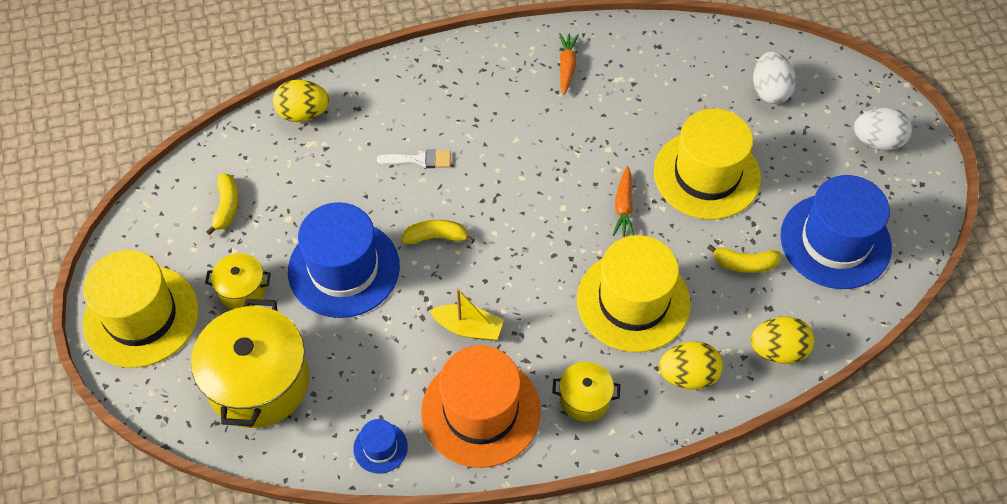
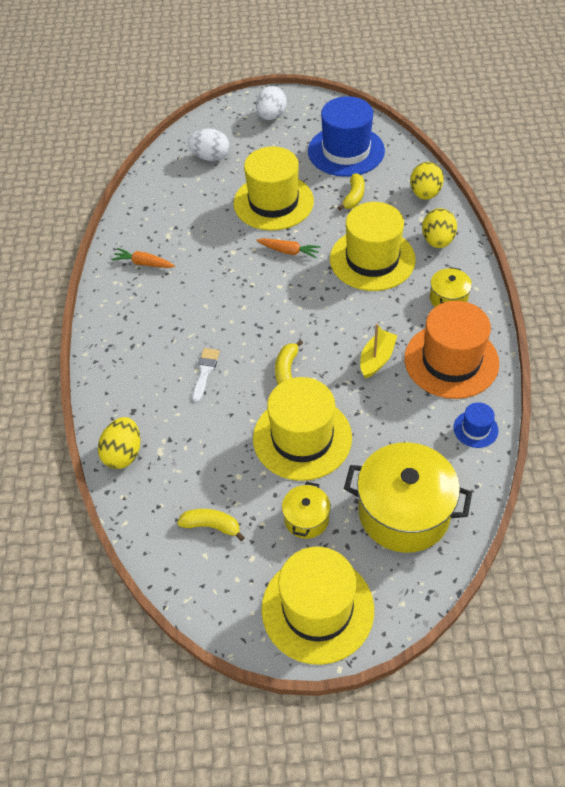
camera: 75 degrees left, 5 degrees down
(344, 268) = (302, 438): blue hat -> yellow hat

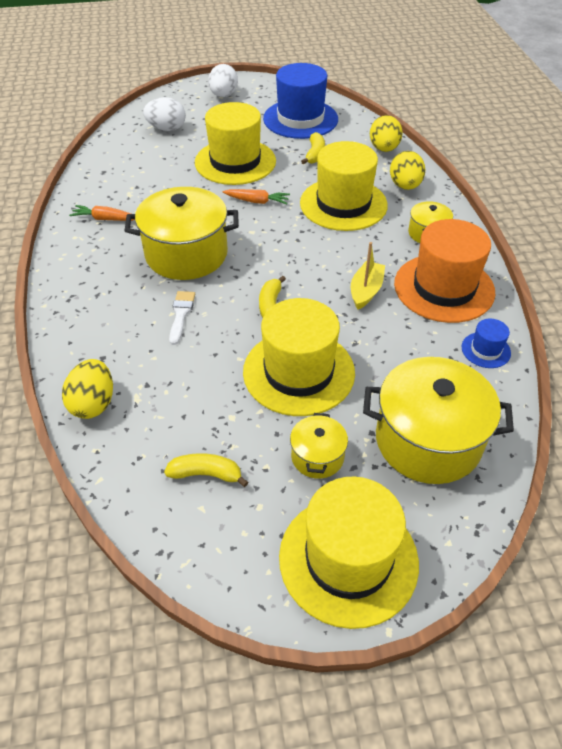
camera: 10 degrees left, 5 degrees down
(216, 308) = (186, 254): none -> yellow pot

